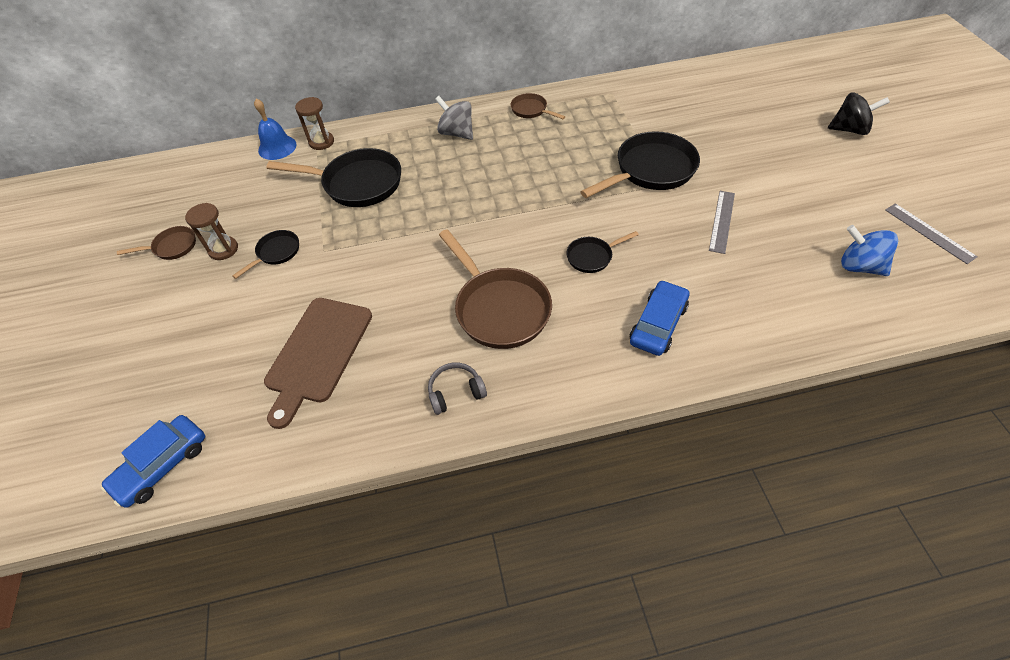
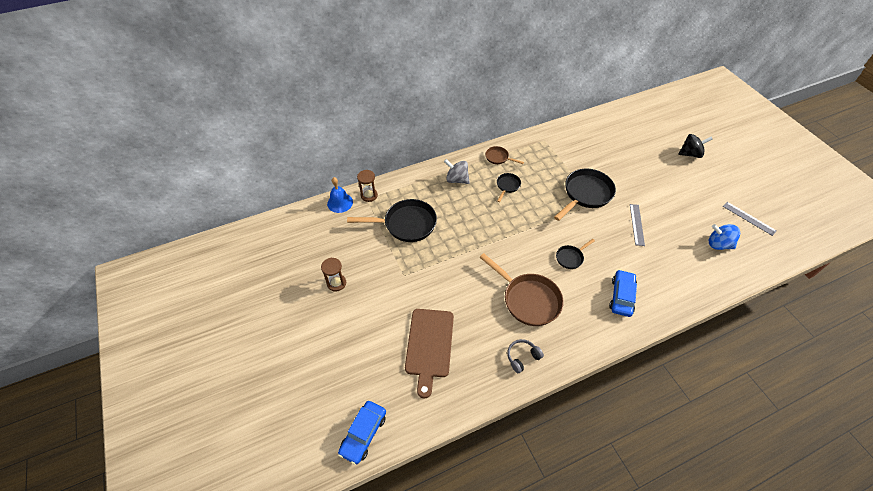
camera: 15 degrees left, 0 degrees up
(172, 247) = (300, 286): brown pan -> none
(276, 253) = (373, 281): black pan -> black pan (507, 186)

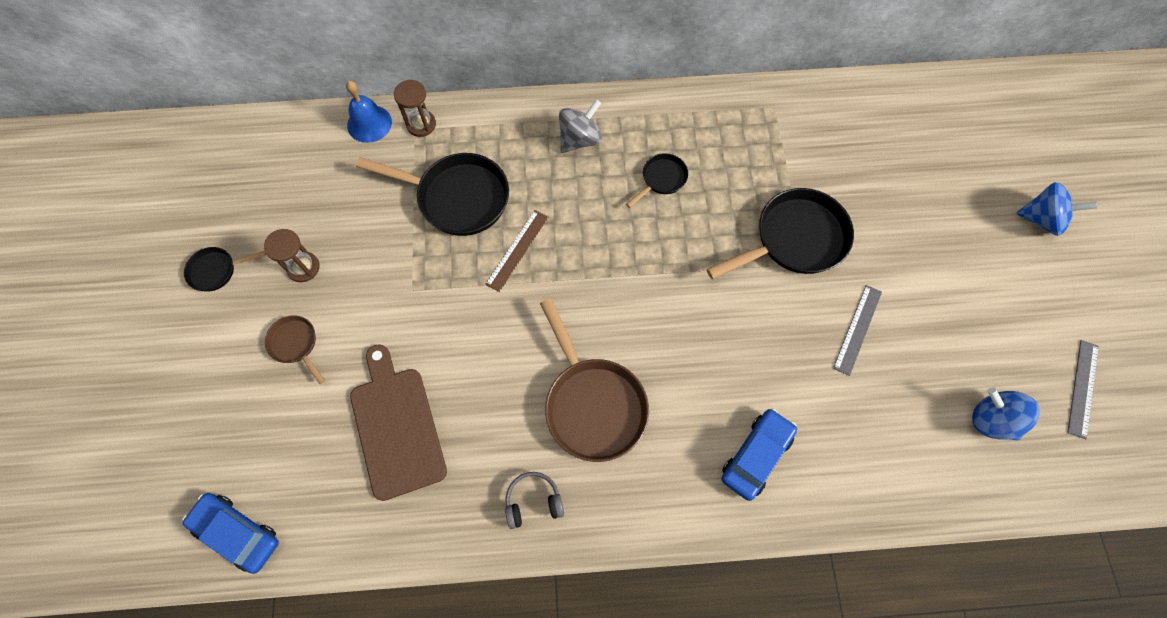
camera: 20 degrees right, 15 degrees up
(363, 434) = (237, 533): blue car -> blue car turned 75 degrees clockwise
(429, 346) = (397, 426): brown cutting board -> brown cutting board turned 135 degrees clockwise
(451, 239) = (517, 250): none -> brown ruler
(456, 179) = (580, 139): grey spinning top -> grey spinning top turned 90 degrees clockwise
(498, 158) = (673, 118): brown pan -> brown pan (295, 344)
(570, 257) = (704, 352): black pan -> black pan (216, 270)
(690, 154) = (1041, 219): black spinning top -> blue spinning top
(749, 218) = (1083, 388): grey ruler -> grey ruler turned 45 degrees clockwise

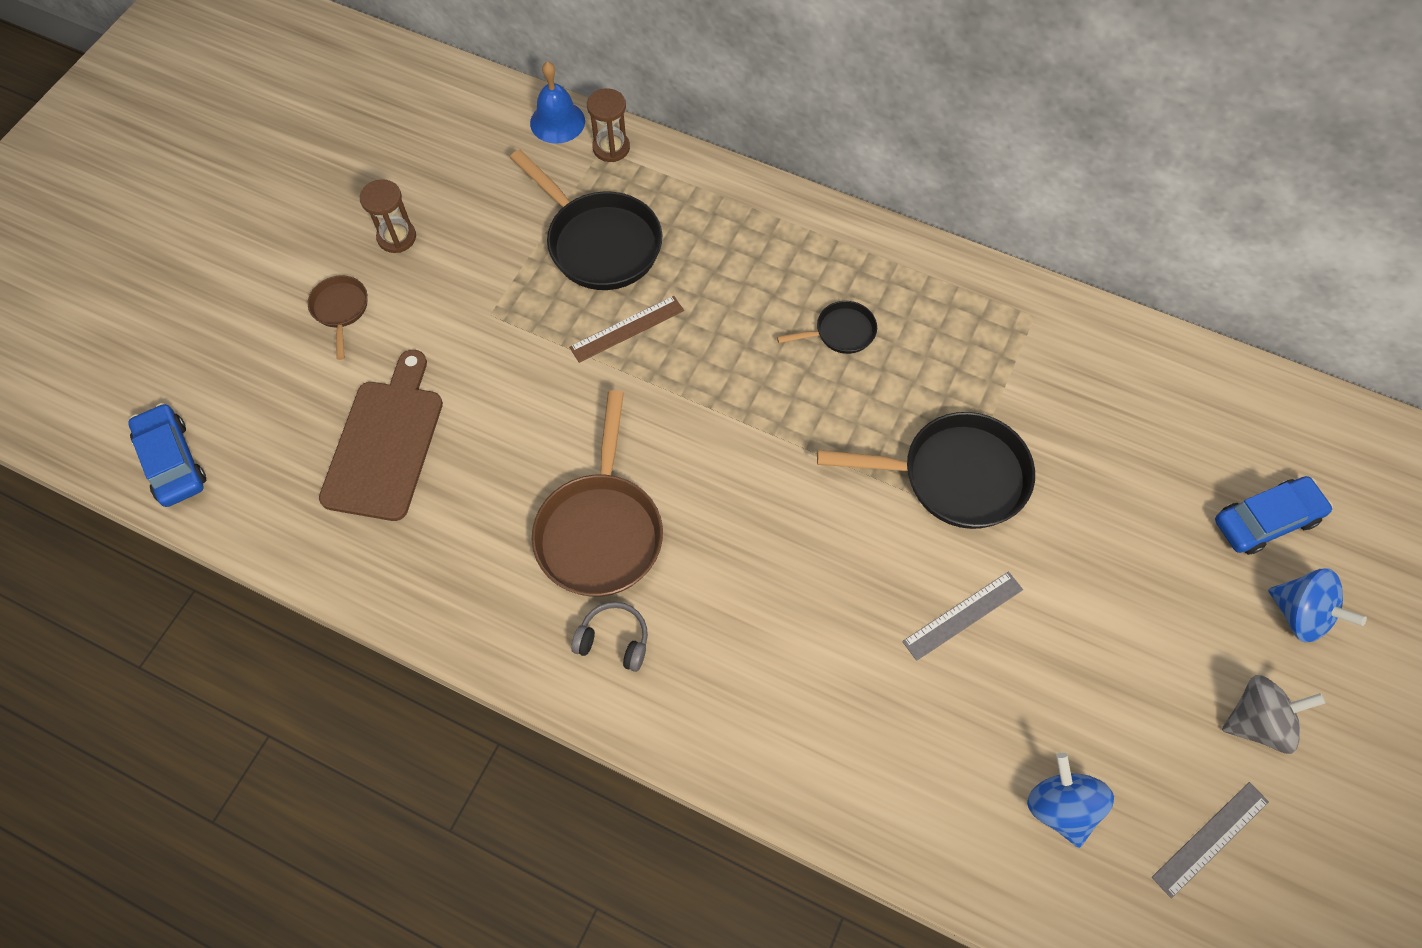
camera: 30 degrees right, 5 degrees down
(216, 270) = (312, 199): black pan -> none
(533, 501) = (472, 594): grey headphones -> grey headphones (614, 640)
(580, 139) = (775, 244): grey spinning top -> grey spinning top (1257, 722)
(756, 455) = (745, 685): blue car -> blue car (1266, 520)

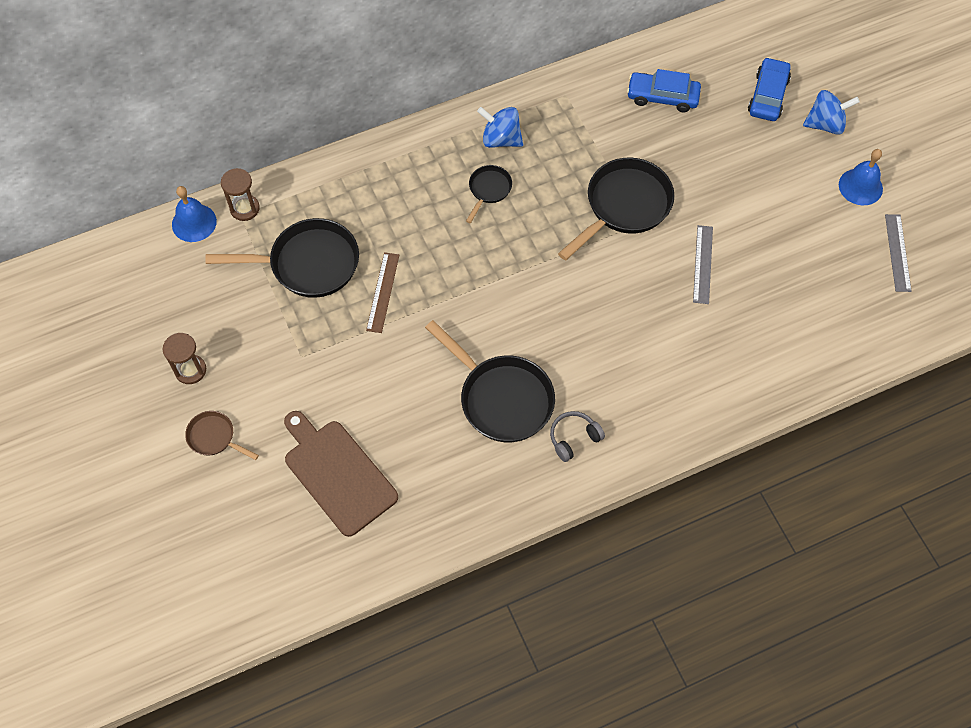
camera: 50 degrees left, 0 degrees up
(172, 461) = (234, 605): blue car -> blue car (662, 97)
(600, 531) = (501, 398): brown pan -> black pan
(1060, 807) = (833, 301): blue spinning top -> blue spinning top (500, 139)
(1257, 722) = (860, 186): grey spinning top -> blue bell

